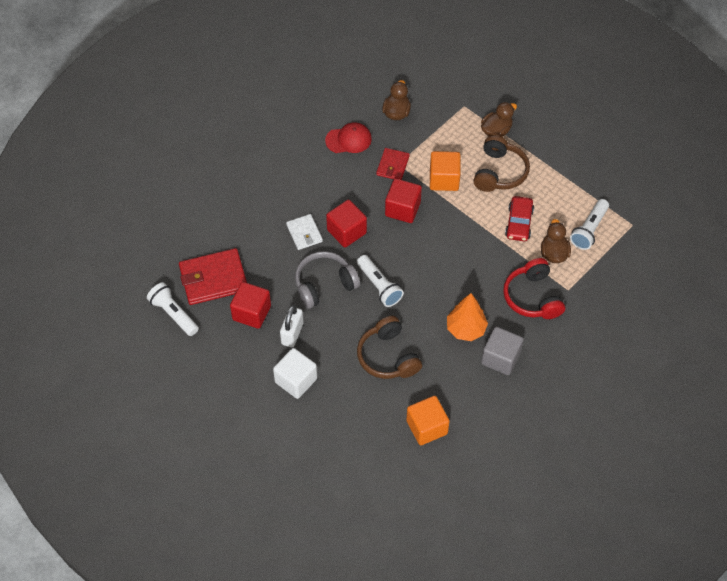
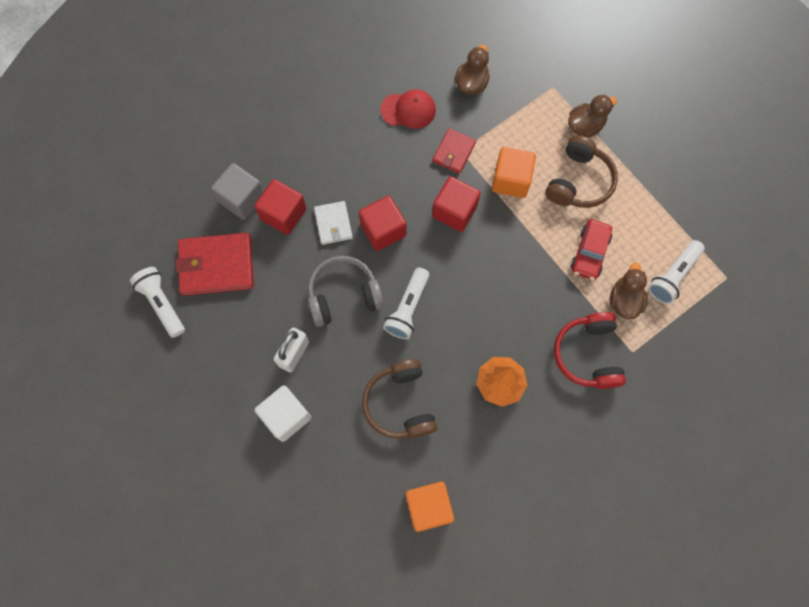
camera: 10 degrees right, 15 degrees up
(251, 313) = (252, 318): red cube -> red cube (283, 214)
(379, 286) = (408, 308): white flashlight -> white flashlight turned 45 degrees clockwise
(500, 358) = (534, 430): grey cube -> grey cube (242, 199)

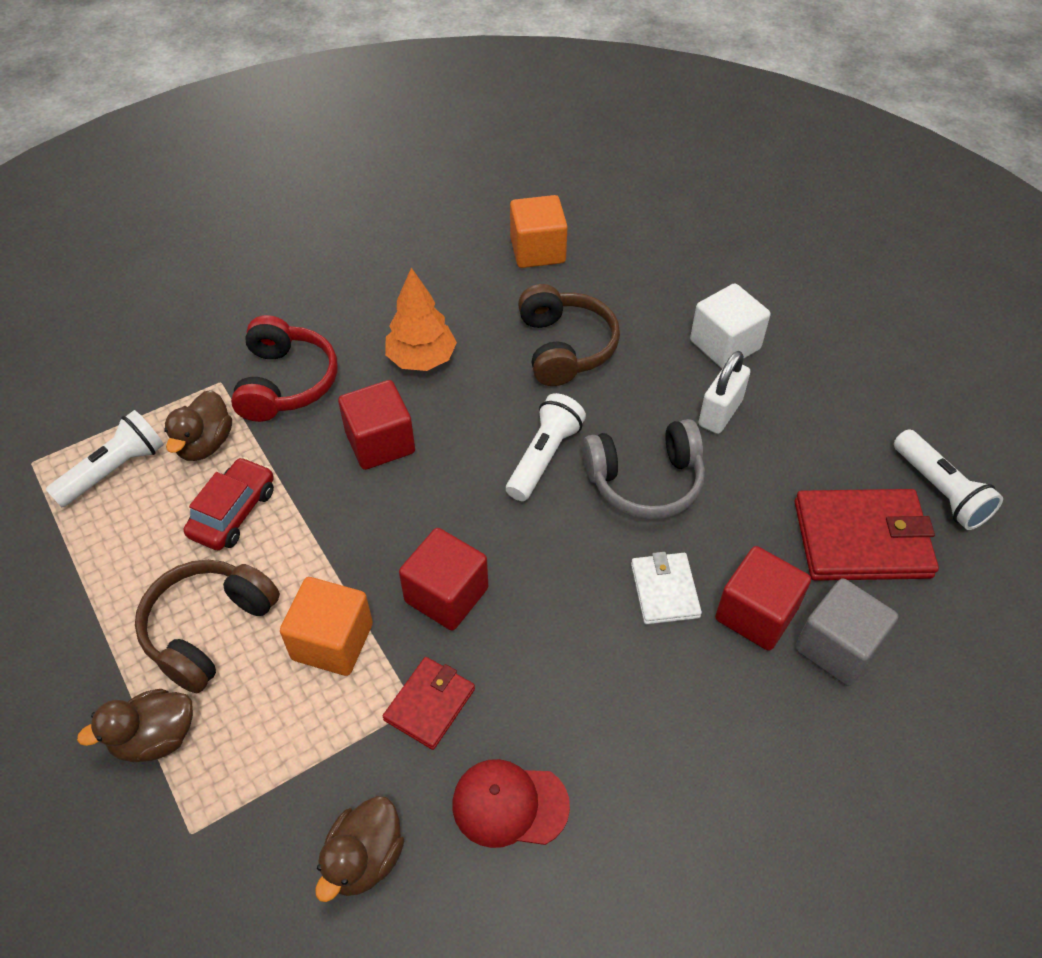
camera: 175 degrees left, 20 degrees down
(383, 230) = (576, 573): red cube -> red cube (380, 442)

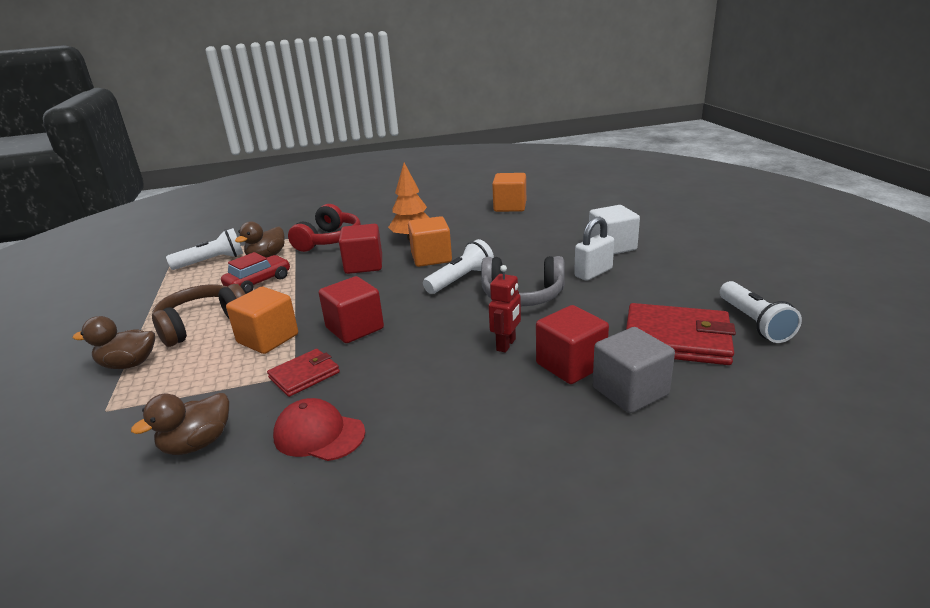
camera: 20 degrees right, 25 degrees down
(476, 409) = (431, 258): none -> orange cube
(564, 347) = (503, 240): brown headphones -> none
(664, 590) = (506, 345): white wallet -> red robot

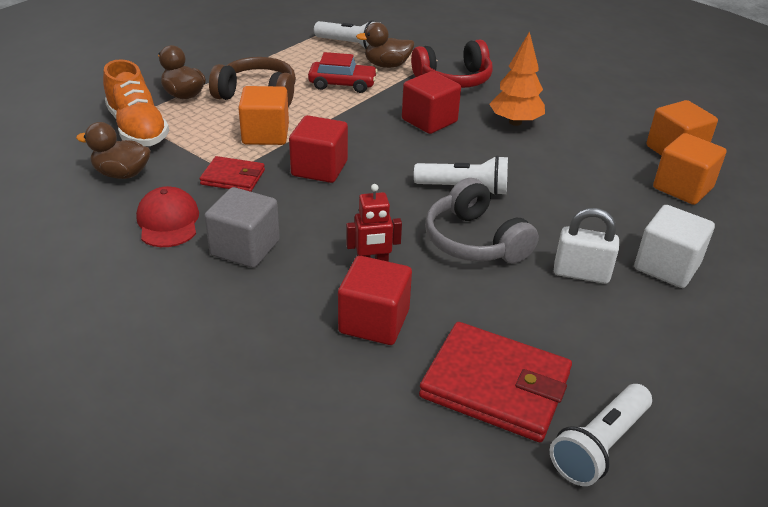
camera: 50 degrees right, 10 degrees up
(136, 410) = (138, 129): none -> orange shoe
(431, 258) = (488, 152): orange cube -> orange cube (682, 188)
(630, 391) = (362, 378): grey cube -> grey cube (245, 248)
(677, 339) = (495, 385): red wallet -> red wallet turned 45 degrees counterclockwise

